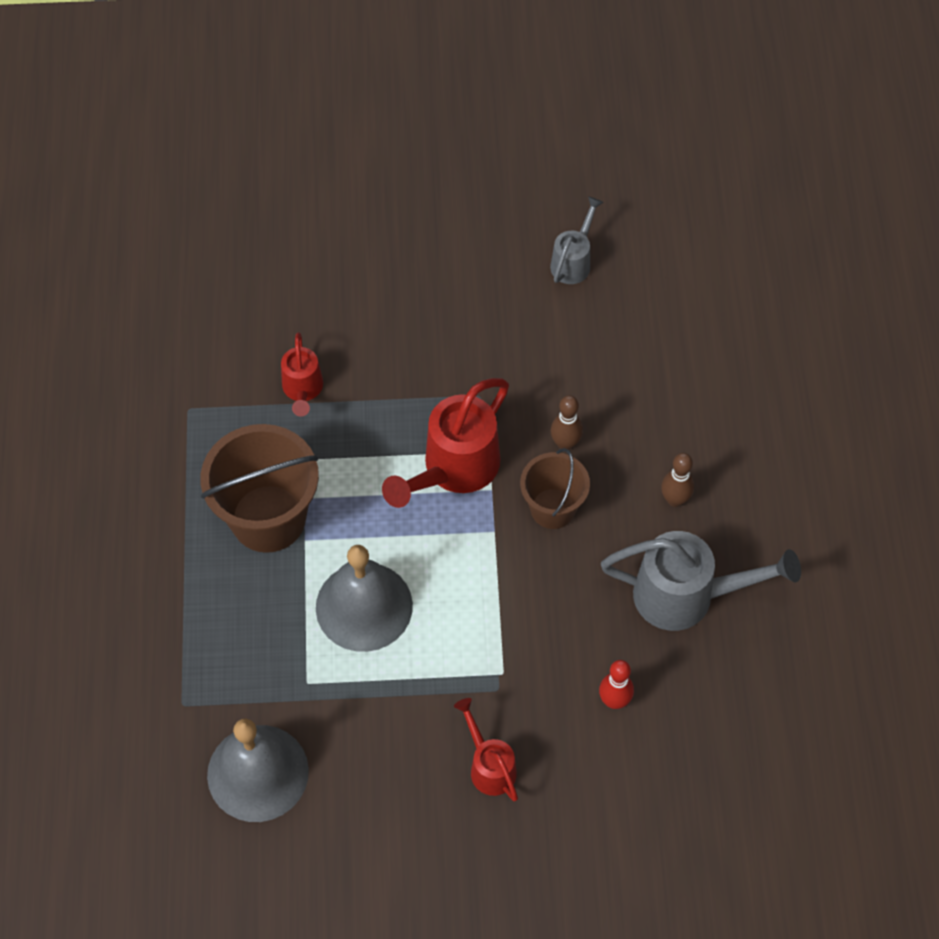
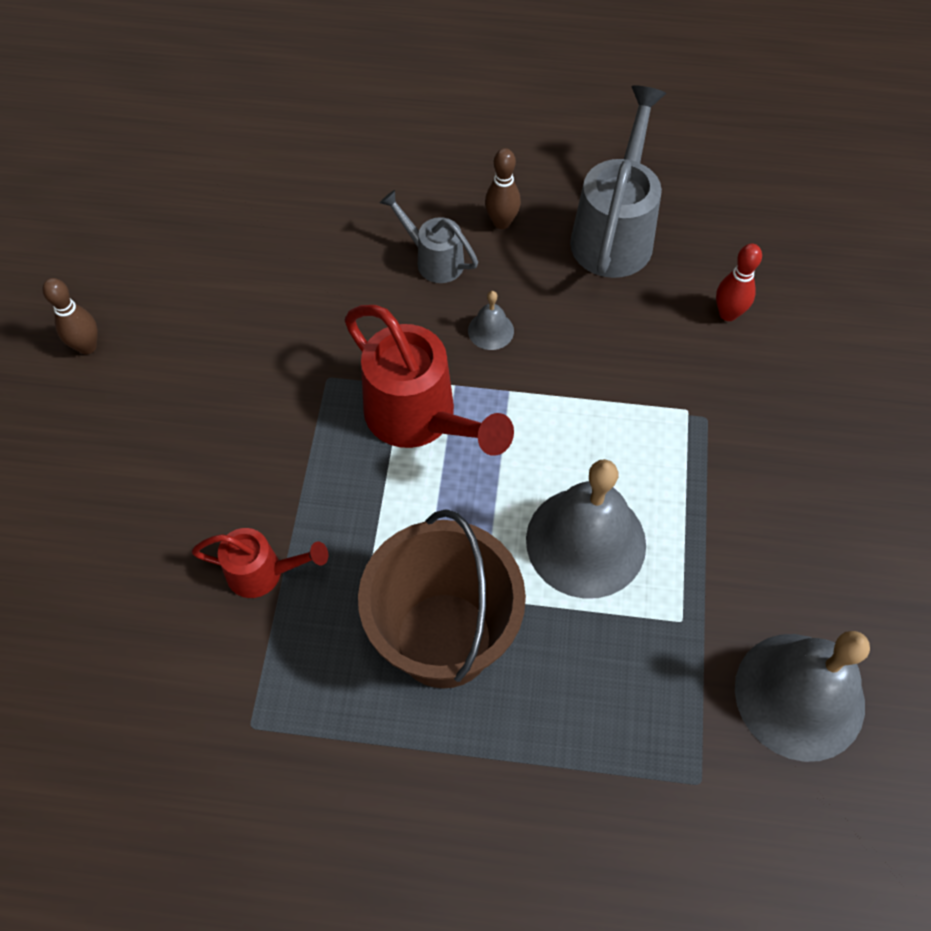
camera: 80 degrees left, 0 degrees up
(489, 766) = (798, 440): red watering can -> none
(552, 508) = (491, 330): brown bucket -> grey bell
(565, 443) = (411, 305): brown bowling pin -> brown bowling pin (87, 346)
(573, 261) = (177, 259): grey watering can -> grey watering can (434, 260)

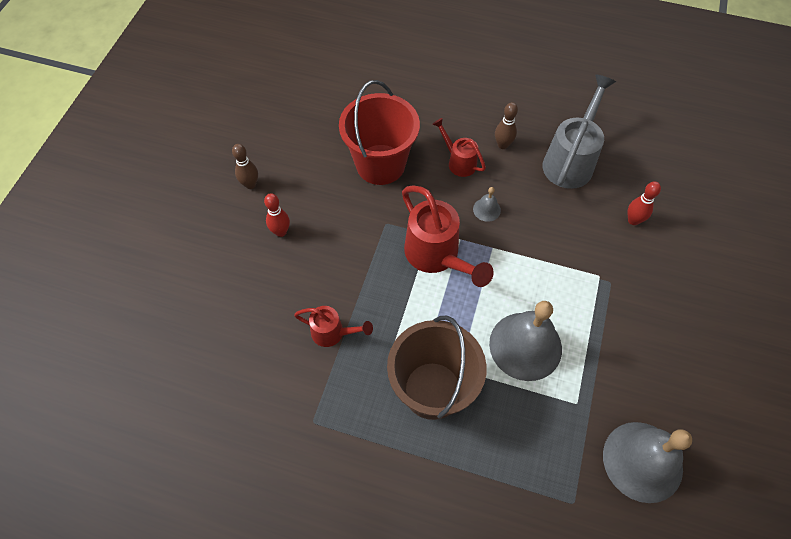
camera: 10 degrees right, 0 degrees up
(151, 418) = (281, 232): none -> red bowling pin
(304, 282) = (380, 164): none -> red bucket
(434, 260) = (458, 162): grey watering can -> red watering can

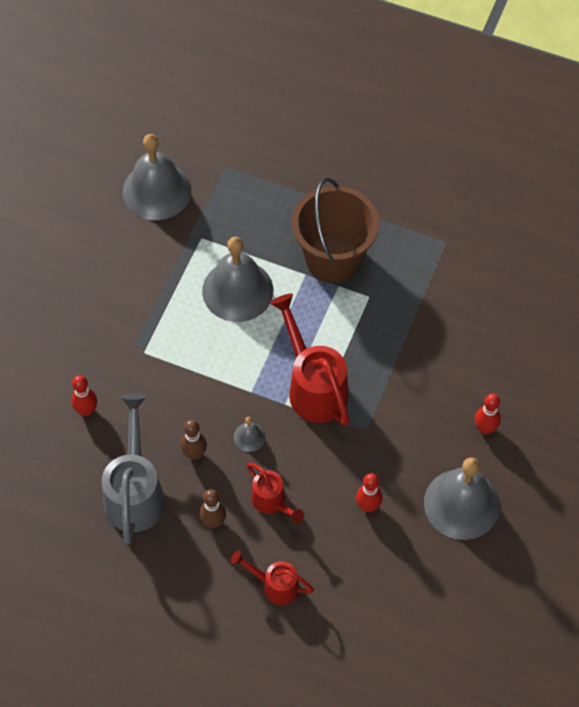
camera: 175 degrees left, 0 degrees up
(250, 184) = (525, 491): brown bowling pin -> brown bowling pin (194, 454)
(304, 171) = (461, 504): none -> grey bell
(332, 333) = (427, 316): red watering can -> red watering can (275, 585)
(380, 164) = (368, 506): red bucket -> red bowling pin
(570, 160) = (135, 492): grey watering can -> grey watering can turned 150 degrees clockwise

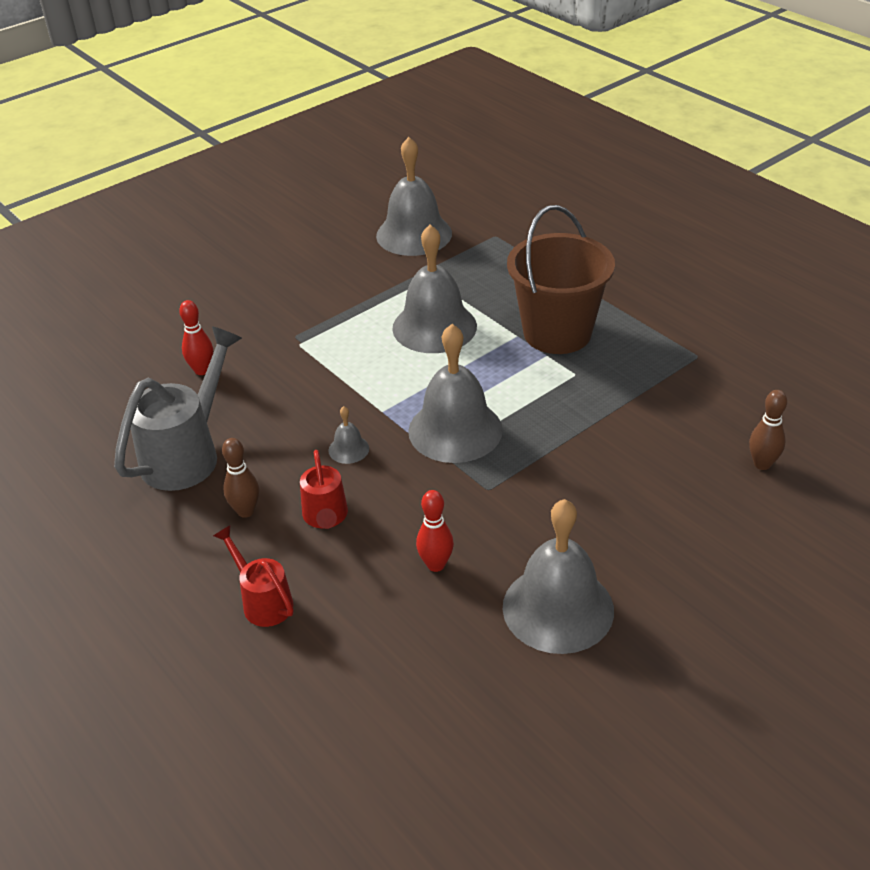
camera: 30 degrees right, 20 degrees down
(194, 454) = (278, 443): brown bowling pin -> brown bowling pin (762, 464)
(313, 386) = (455, 430): red watering can -> grey bell
(485, 428) = (639, 541): red bowling pin -> none

